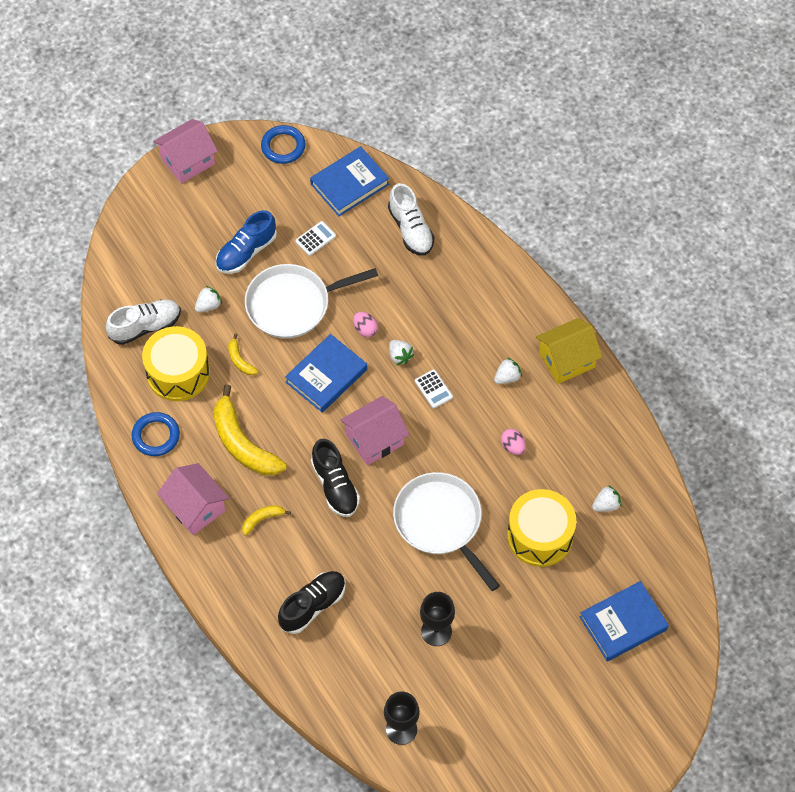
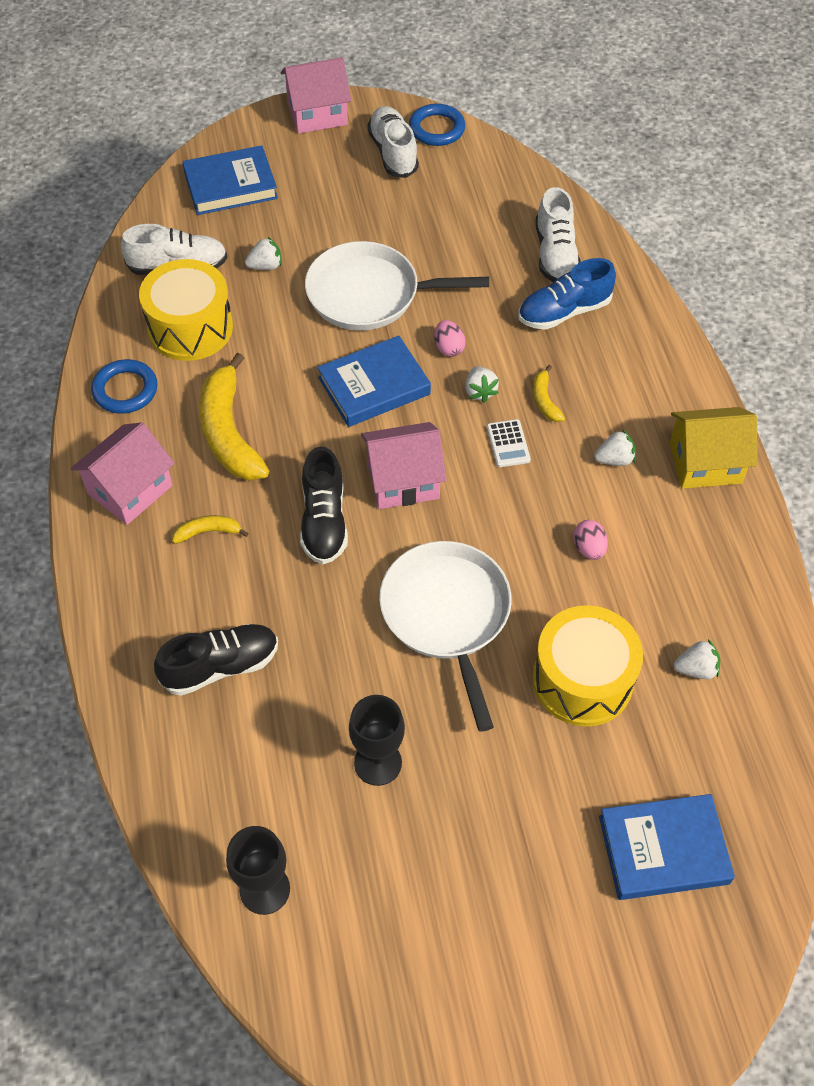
camera: 20 degrees right, 5 degrees down
(195, 507) = (130, 490): pink house -> pink house turned 60 degrees clockwise
(240, 360) = (274, 336): yellow banana -> yellow banana (545, 400)
(246, 252) = (339, 223): blue shoe -> blue shoe (563, 311)
(259, 178) = (393, 153): none -> white shoe
(315, 239) = (431, 232): white calculator -> none
(349, 184) = (499, 187): blue book -> blue book (230, 185)

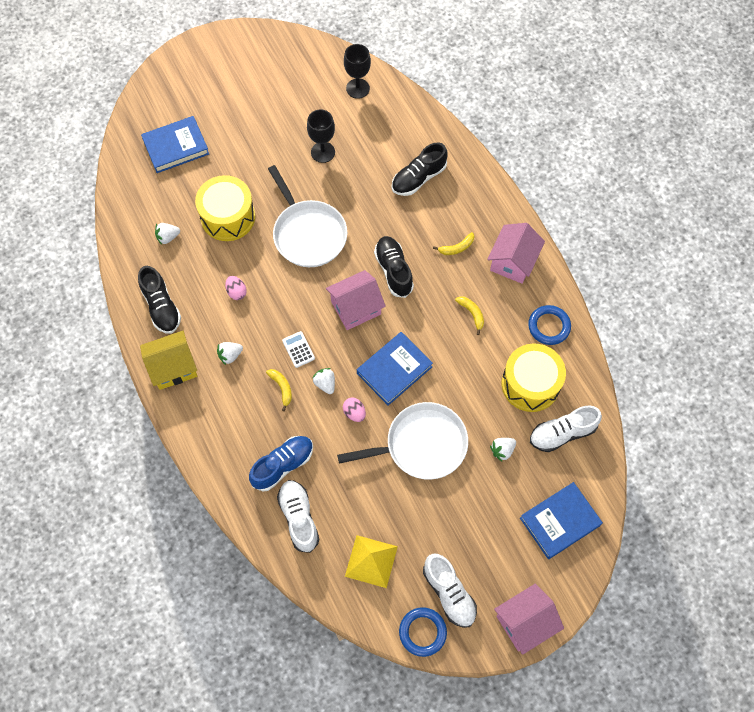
camera: 165 degrees right, 10 degrees up
(229, 432) = (472, 314): yellow banana -> yellow banana, size x0.46
(476, 197) = (371, 561): none -> yellow pyramid
(716, 554) = (161, 307): none -> black shoe

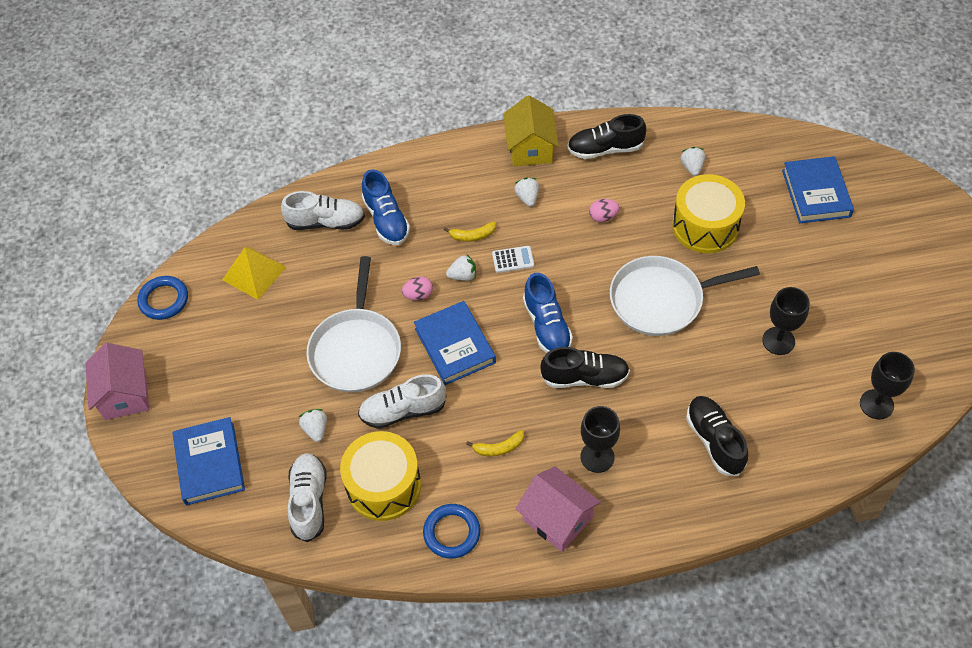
camera: 110 degrees right, 10 degrees down
(356, 308) = (547, 326): pink house -> blue shoe
(449, 593) = (189, 333): white shoe -> white shoe (403, 411)
(456, 248) = (597, 457): yellow banana -> black goblet

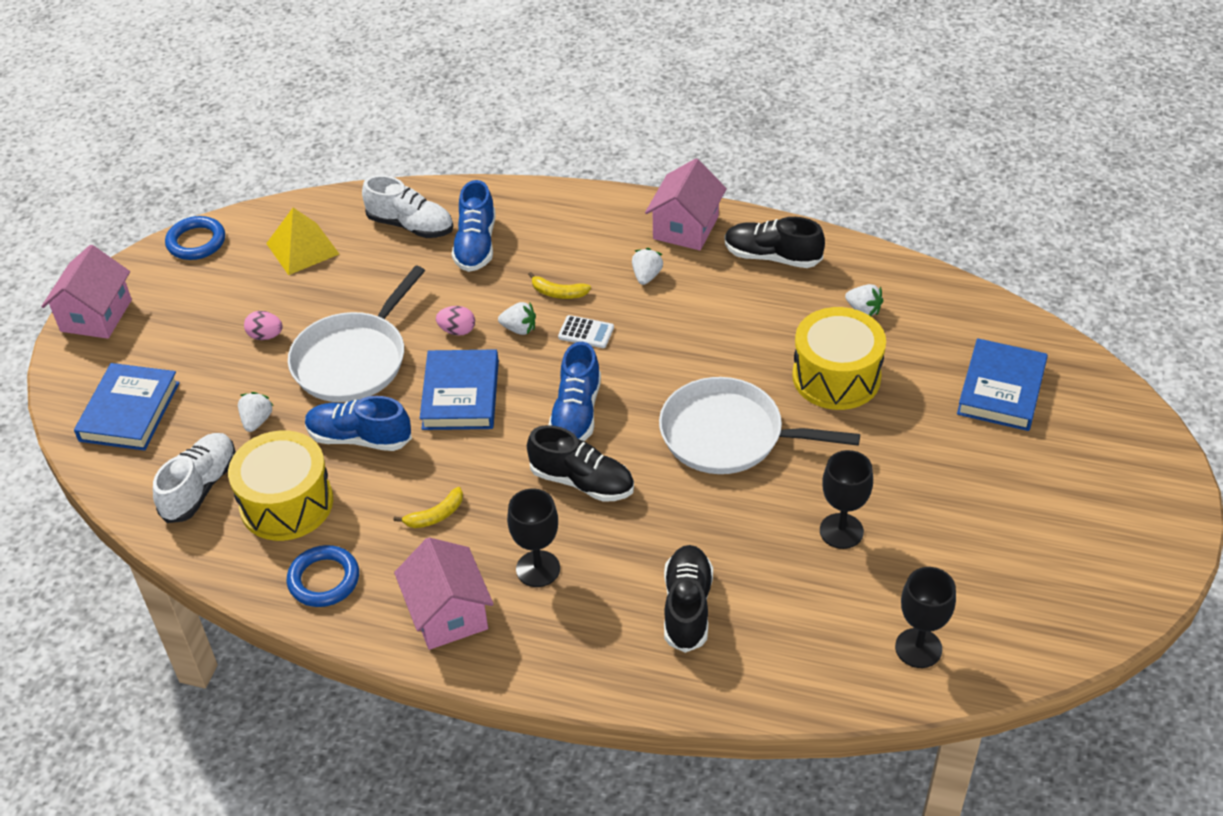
camera: 25 degrees right, 10 degrees down
(403, 411) = (359, 438): white shoe -> blue shoe
(499, 448) = (435, 515): yellow banana -> yellow banana turned 45 degrees counterclockwise
(530, 148) = (685, 228): yellow house -> pink house
(603, 217) = (720, 325): pink egg -> pink egg (265, 336)
(692, 167) = (863, 310): white strawberry -> white strawberry turned 105 degrees clockwise

